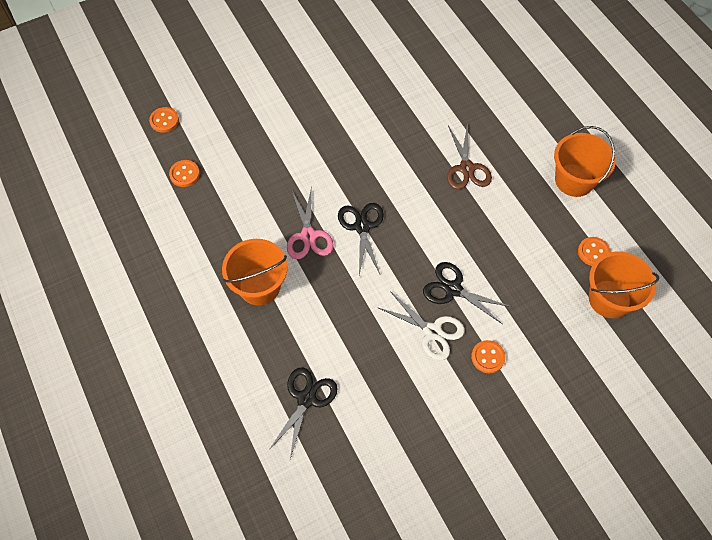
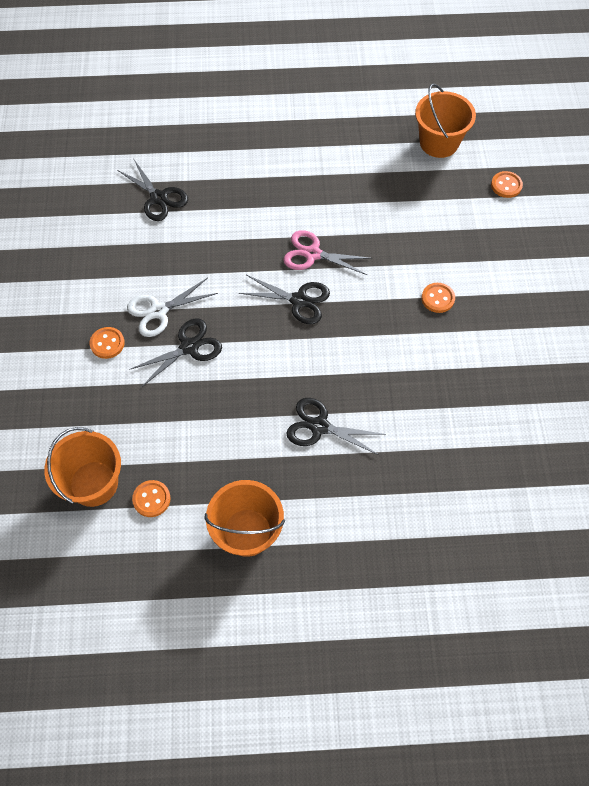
camera: 115 degrees right, 0 degrees up
(184, 174) = (432, 183): orange button -> orange button (438, 298)
(259, 286) = (281, 201): orange bucket -> orange bucket (439, 143)
(466, 168) = (319, 426): brown scissors -> black scissors

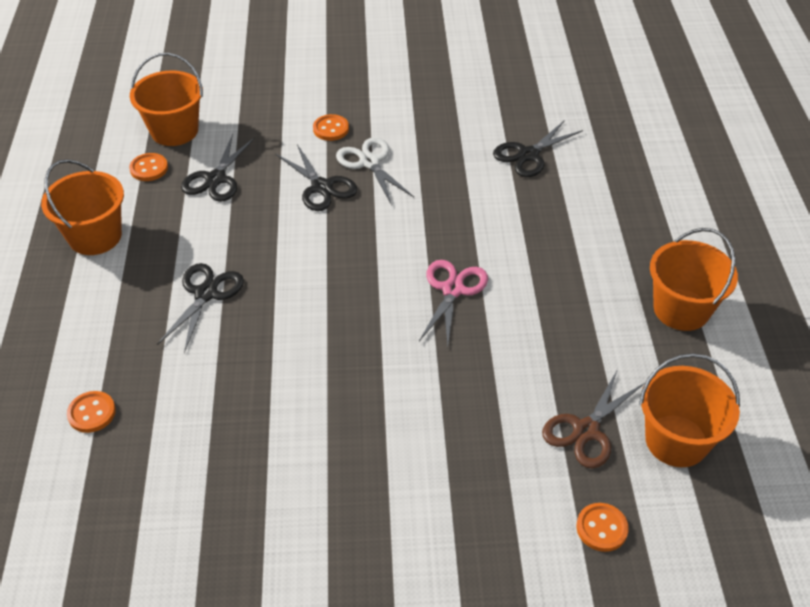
camera: 90 degrees right, 15 degrees down
(299, 300) = (381, 277): black scissors -> black scissors (215, 179)
(329, 125) = (681, 309): none -> orange bucket
(435, 186) = (586, 430): none -> brown scissors
(438, 298) = (381, 420): orange button -> orange button (92, 413)

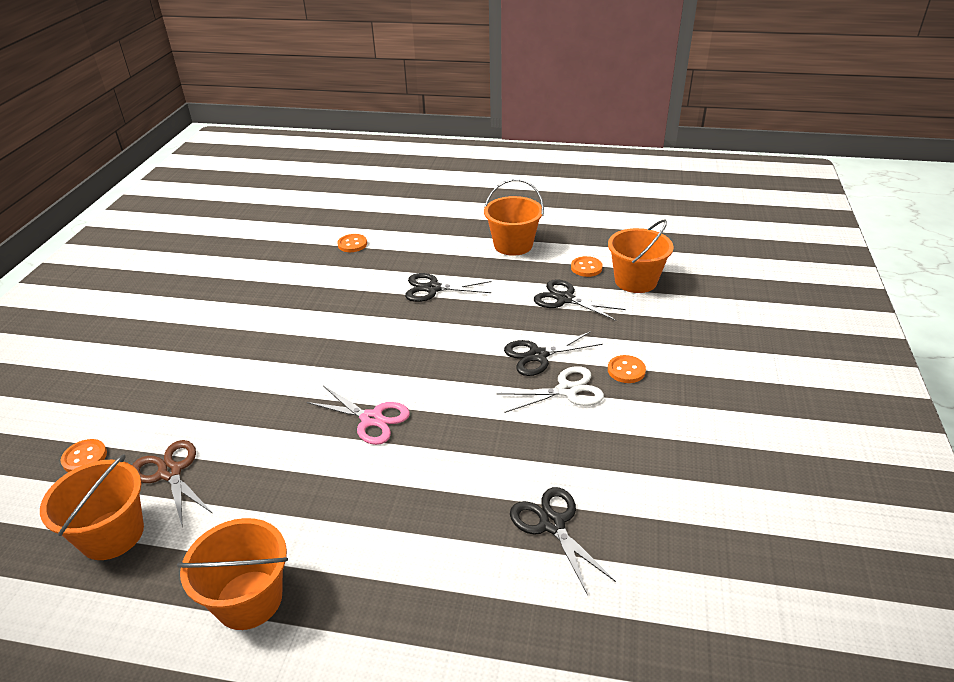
camera: 105 degrees right, 10 degrees down
(206, 294) = (432, 288): black scissors -> black scissors turned 150 degrees clockwise

